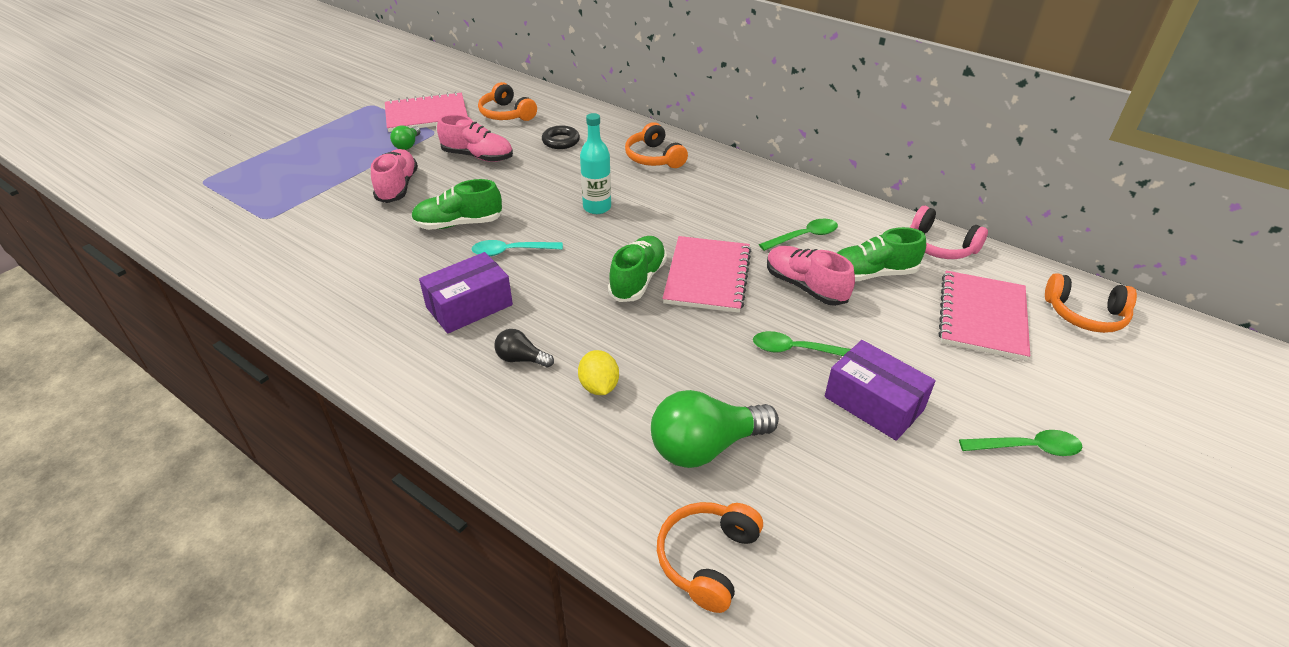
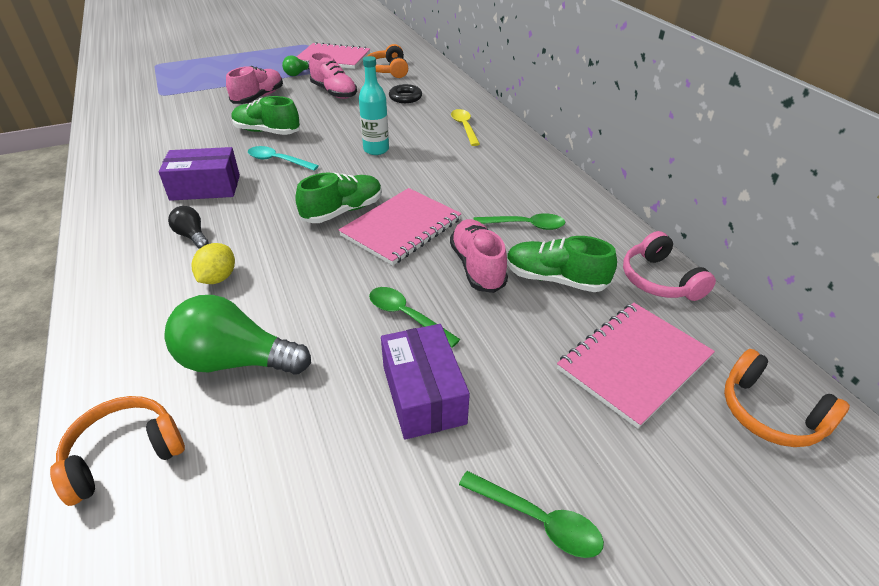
camera: 30 degrees right, 0 degrees up
(654, 157) = (464, 127): orange headphones -> yellow spoon

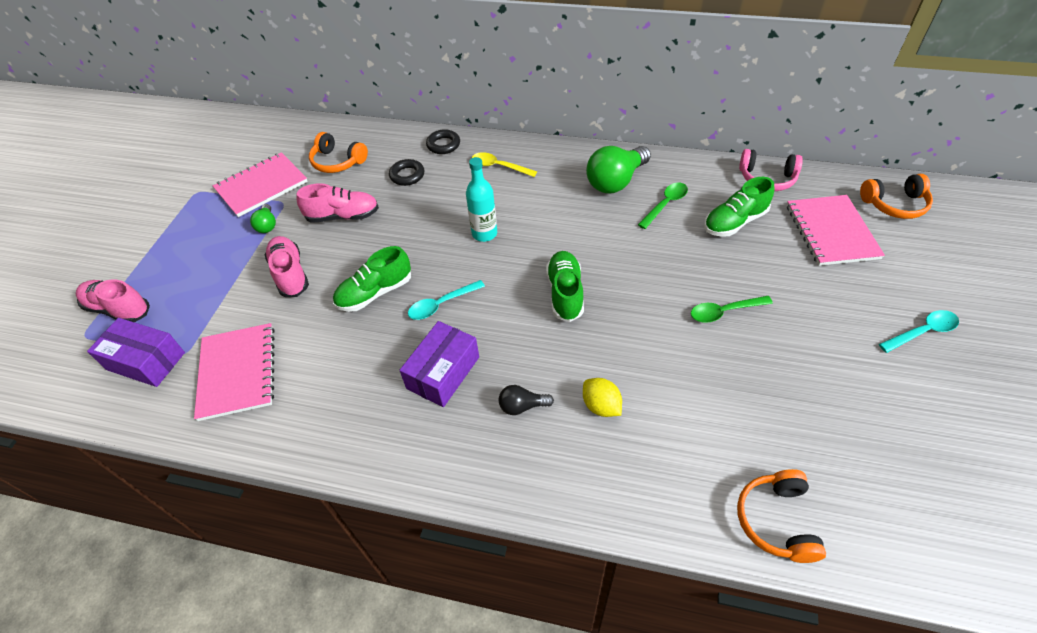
camera: 50 degrees left, 10 degrees up
(236, 361) = (714, 425): green light bulb -> green light bulb (616, 181)
(401, 228) = (616, 269): pink notebook -> pink notebook (237, 372)
(423, 394) = (805, 337): purple box -> purple box (146, 361)
(459, 97) = (443, 145): none -> black ring
(477, 267) = (695, 251): pink shoe -> pink shoe (118, 309)
(538, 520) = (922, 332): green spoon -> turquoise spoon

